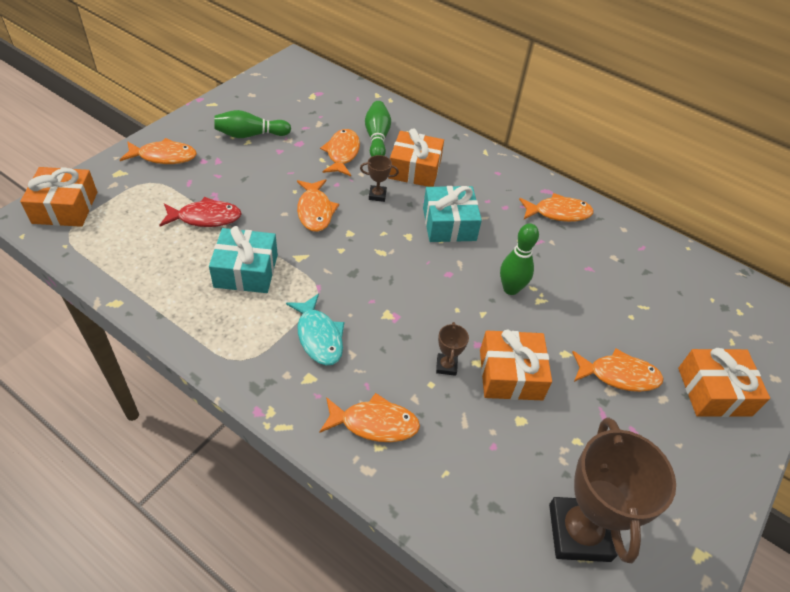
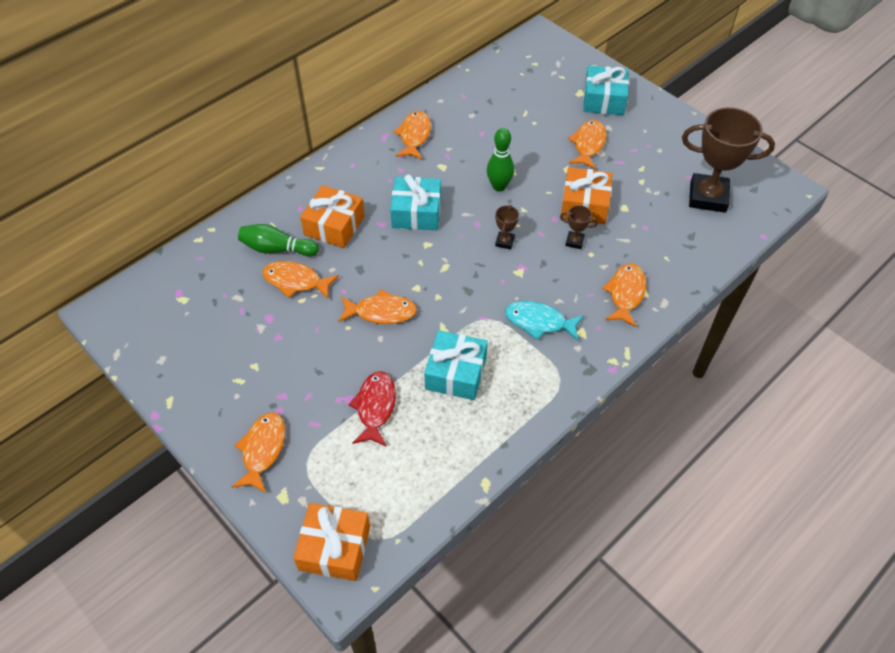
camera: 75 degrees left, 5 degrees up
(250, 135) = (243, 363): green bowling pin -> none
(319, 336) = (539, 322): turquoise fish -> turquoise fish turned 150 degrees counterclockwise
(377, 195) = (367, 260): brown trophy -> brown trophy (504, 242)
(714, 391) = (604, 100): orange gift -> turquoise gift

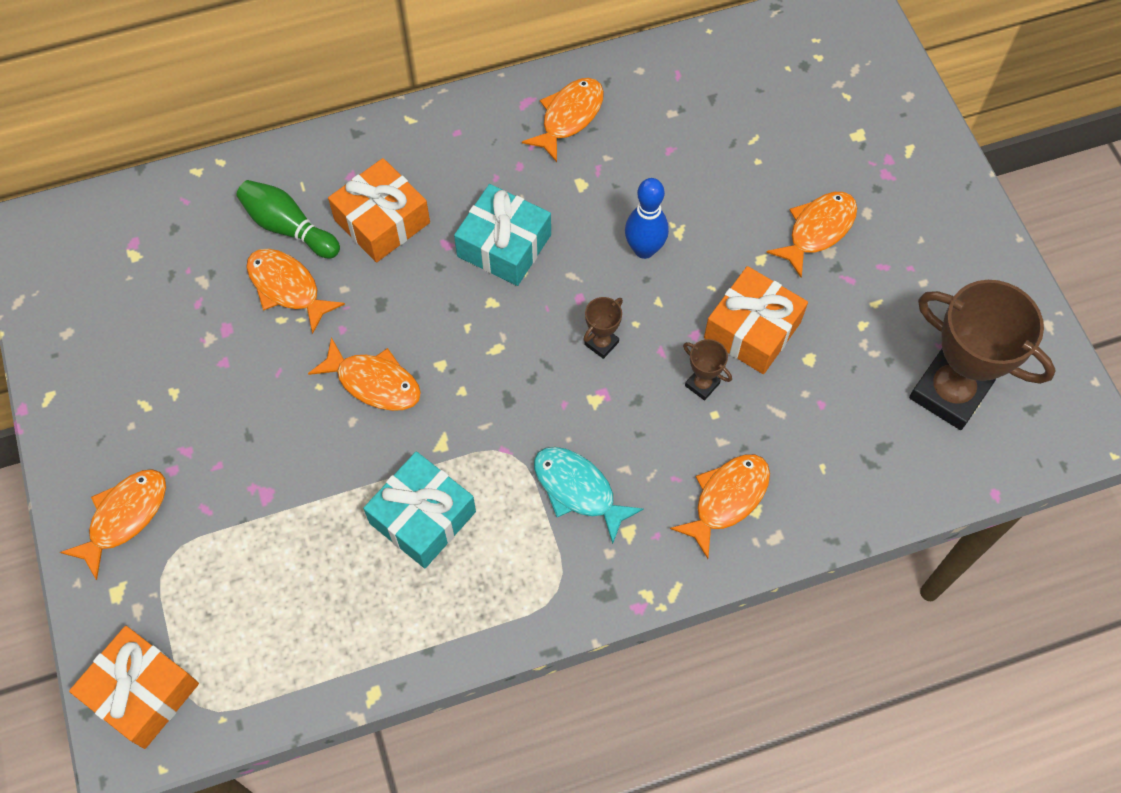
camera: 25 degrees right, 10 degrees up
(375, 407) = (292, 520): red fish -> none
(499, 186) = (644, 249): green bowling pin -> blue bowling pin
(604, 100) = (888, 161): turquoise gift -> none

